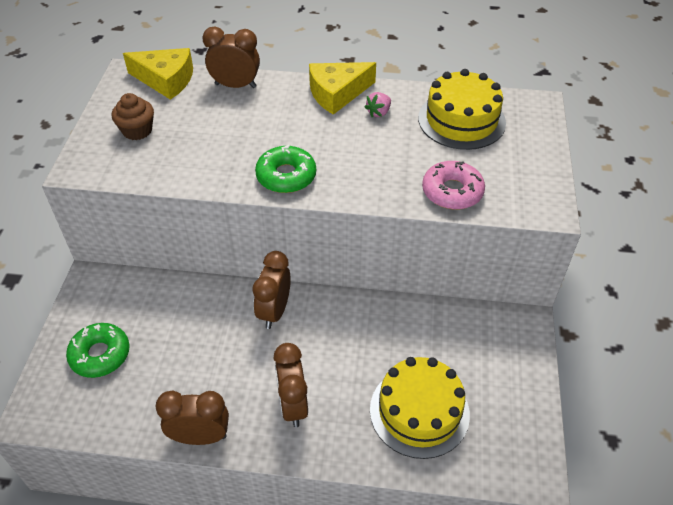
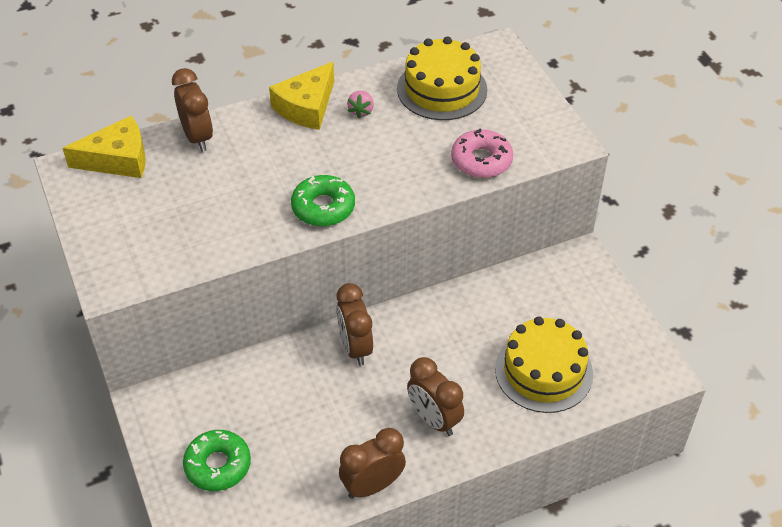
camera: 30 degrees left, 0 degrees up
(137, 130) = (136, 223): brown cupcake -> none
(235, 86) = (197, 137): brown clock -> brown clock turned 90 degrees clockwise

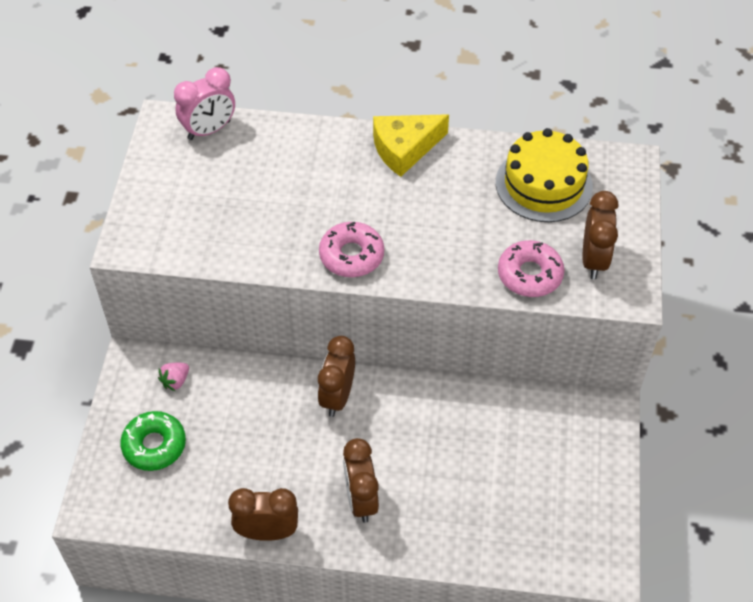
camera: 30 degrees right, 5 degrees up
(118, 159) = (209, 130): yellow cheese -> pink clock
(197, 137) = (289, 138): brown clock -> brown clock (594, 260)
(323, 207) = (351, 255): green donut -> pink donut
(361, 111) = (451, 174): pink strawberry -> pink strawberry (175, 381)
(543, 371) = (492, 506): yellow cake -> none

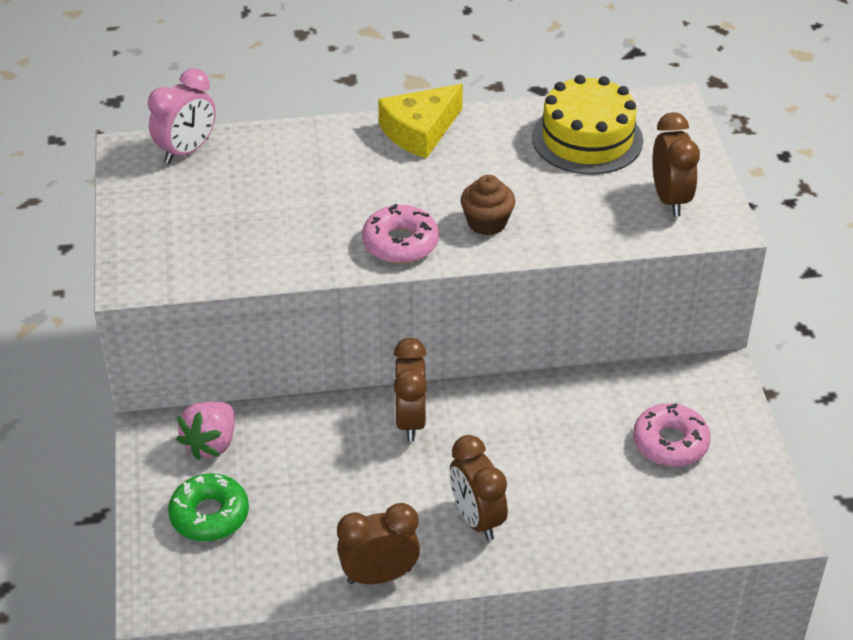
camera: 15 degrees left, 10 degrees down
(175, 381) = (211, 443): pink strawberry -> pink strawberry, size x1.66
(430, 250) = (487, 222): none -> brown cupcake
(529, 274) = (606, 225): pink donut -> pink donut (670, 443)

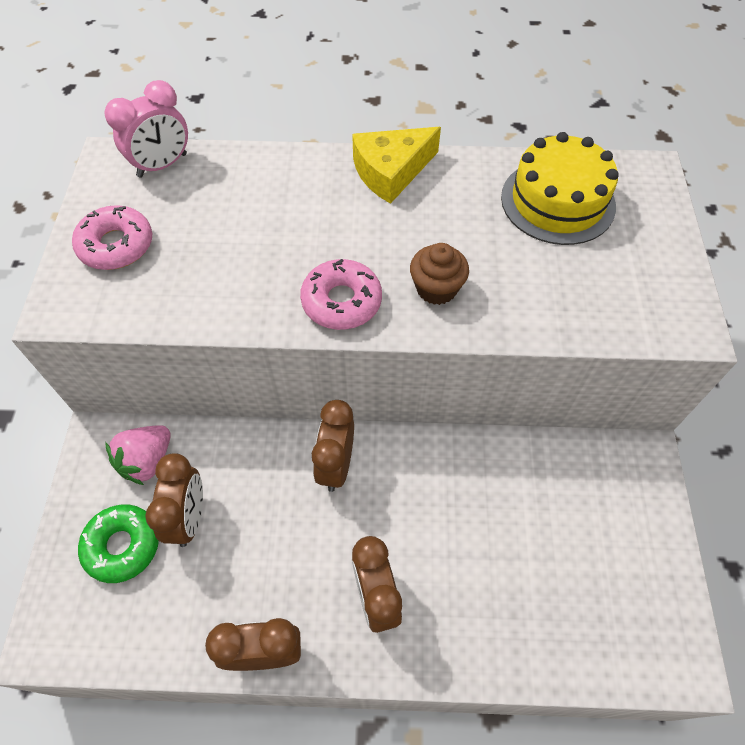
camera: 10 degrees right, 15 degrees up
(670, 199) = (636, 286): brown clock -> brown clock (189, 518)
(670, 443) = (584, 534): pink donut -> pink donut (116, 245)

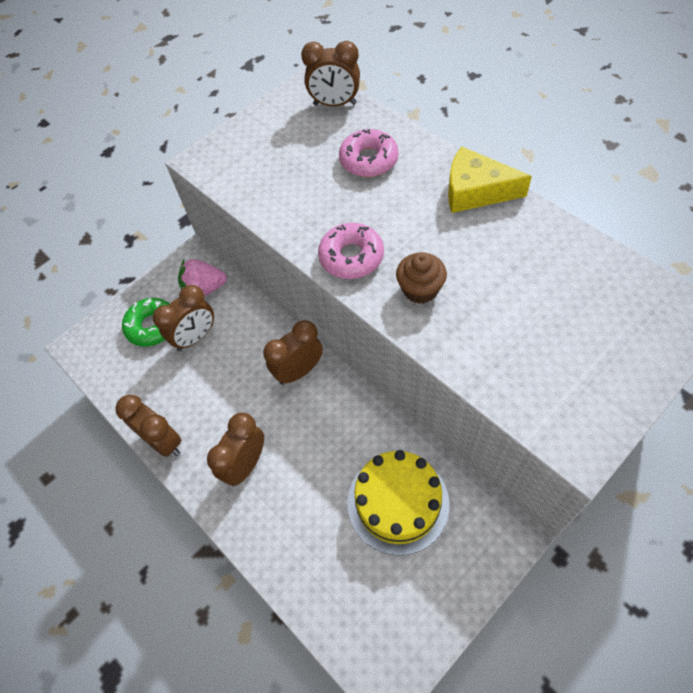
camera: 50 degrees right, 0 degrees up
(116, 245) = (262, 140): pink donut -> pink donut (368, 160)
(162, 165) = (335, 104): pink clock -> brown clock
(557, 201) = (580, 287): yellow cake -> yellow cake (398, 503)

